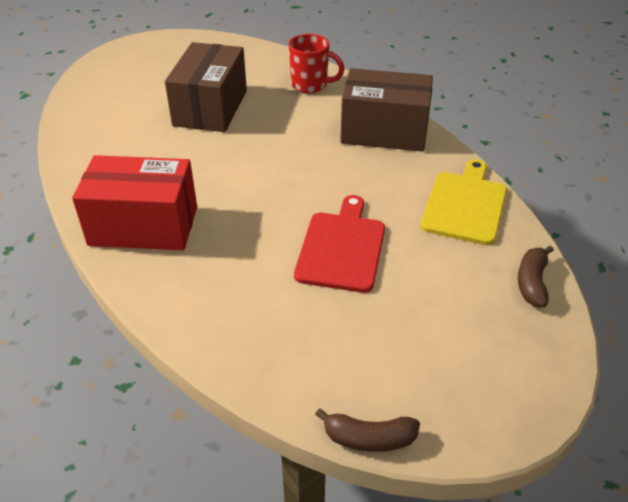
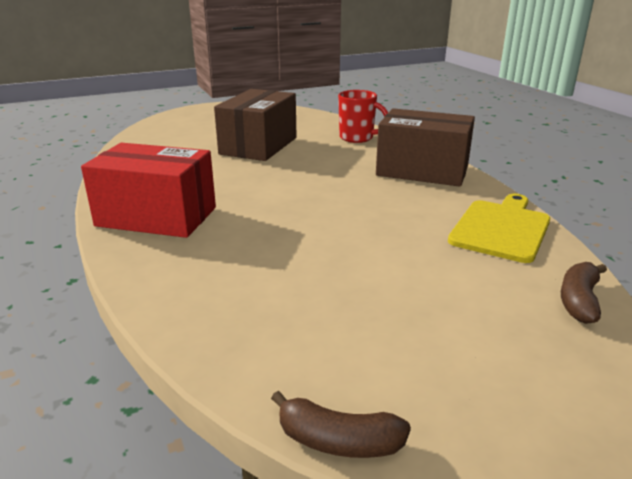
camera: 10 degrees right, 15 degrees down
(342, 248) = (355, 250): red cutting board -> none

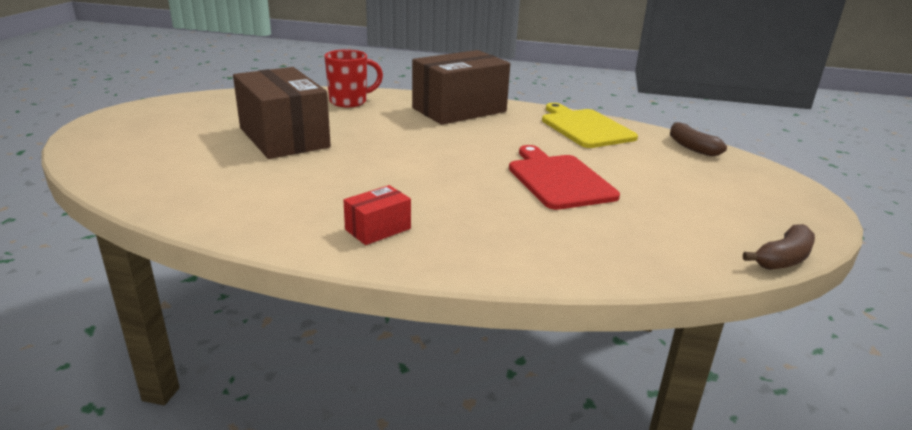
camera: 55 degrees left, 0 degrees up
(156, 217) = (378, 229): red box -> red box, size x0.46
(345, 252) = (558, 180): none -> red cutting board

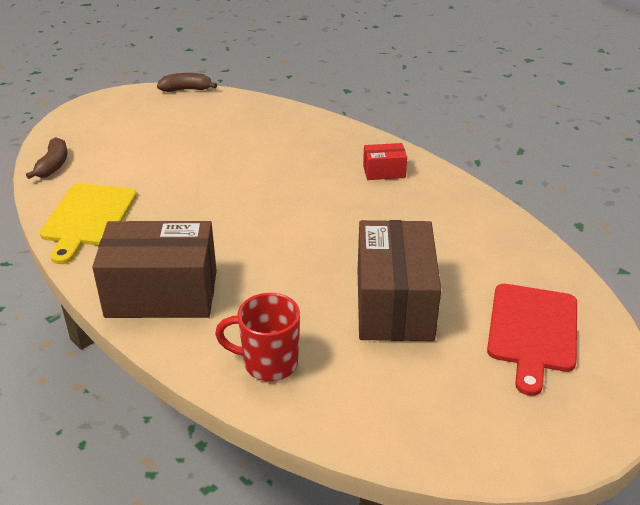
camera: 145 degrees left, 10 degrees up
(558, 180) = (214, 170): red cutting board -> red cutting board (532, 331)

